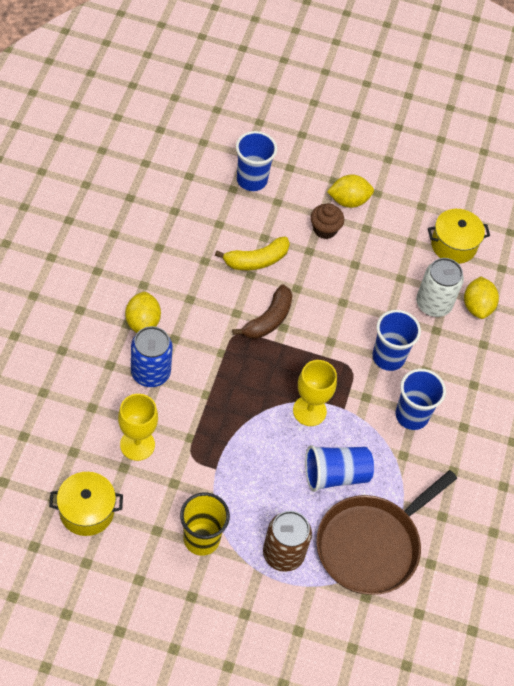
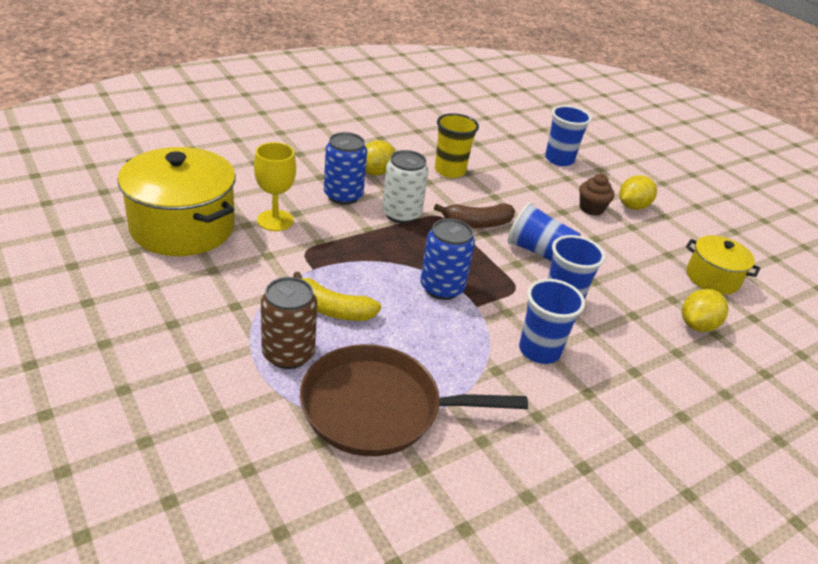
camera: 45 degrees right, 20 degrees down
(87, 511) = (183, 227): yellow pot -> yellow pot, size x1.80
(201, 539) = (237, 297): yellow cup -> yellow cup (449, 171)
(256, 260) = (509, 193): yellow banana -> yellow banana (332, 309)
(309, 411) = (442, 288): yellow goblet -> blue can
(335, 475) = (410, 339): blue cup -> blue cup (539, 252)
(348, 201) = (632, 206): yellow lemon -> yellow lemon turned 75 degrees counterclockwise
(433, 304) = (649, 298): white can -> white can (401, 214)

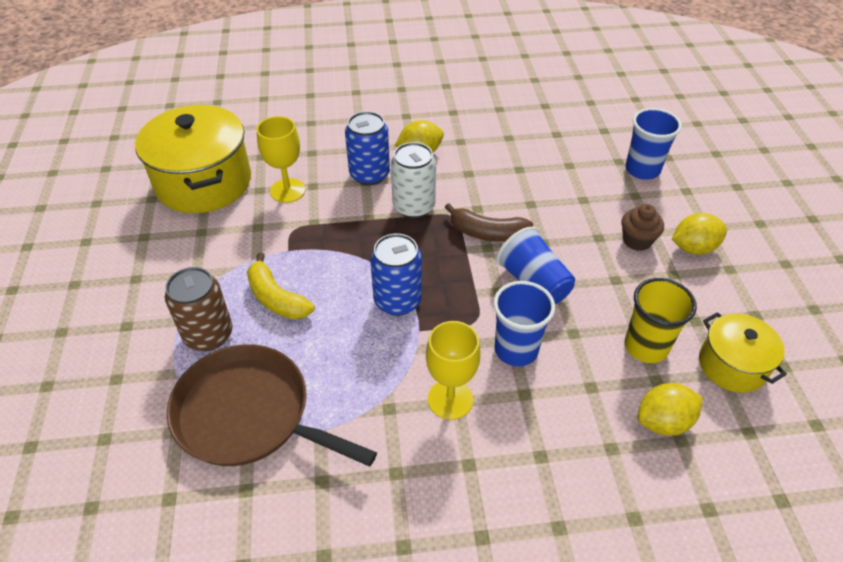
camera: 30 degrees right, 10 degrees up
(449, 171) = (501, 163): yellow cup -> yellow cup (646, 346)
(539, 350) = (450, 399): blue cup -> yellow goblet

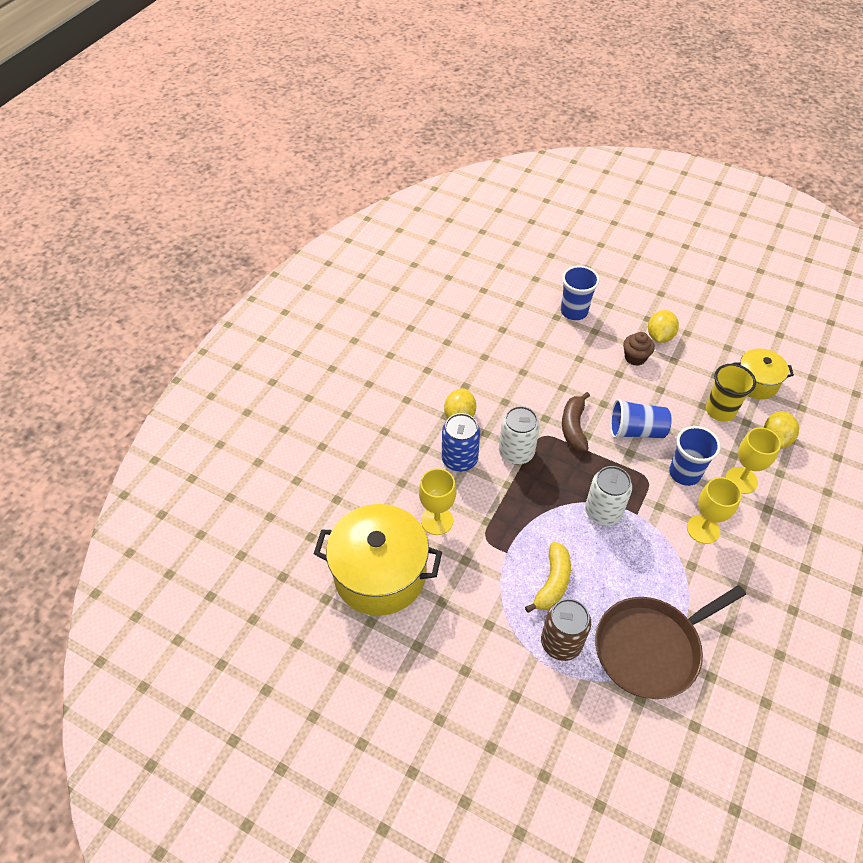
camera: 55 degrees left, 5 degrees up
(276, 298) = (552, 583): yellow banana -> yellow banana turned 60 degrees counterclockwise
(397, 301) = (603, 512): blue can -> white can
(487, 233) = (574, 427): brown banana -> brown banana turned 135 degrees clockwise
(559, 410) = (741, 480): none -> yellow goblet

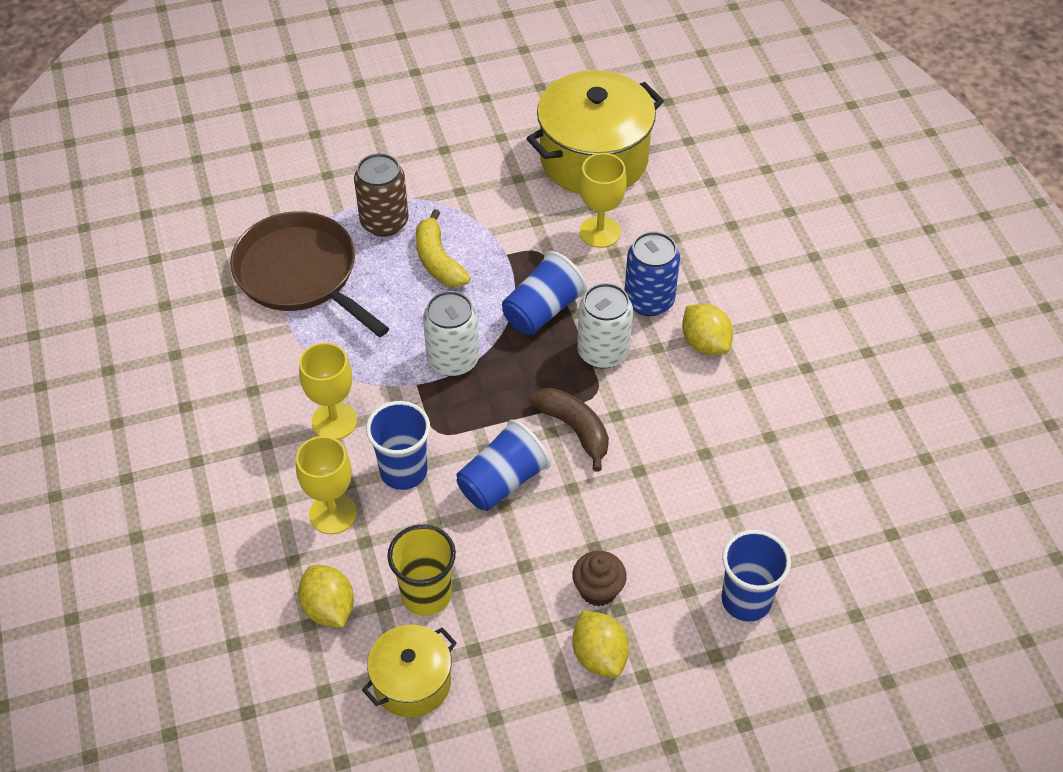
camera: 135 degrees right, 0 degrees up
(523, 500) = (542, 310): none -> blue cup
(651, 648) = (301, 274): brown pan -> brown pan turned 60 degrees counterclockwise

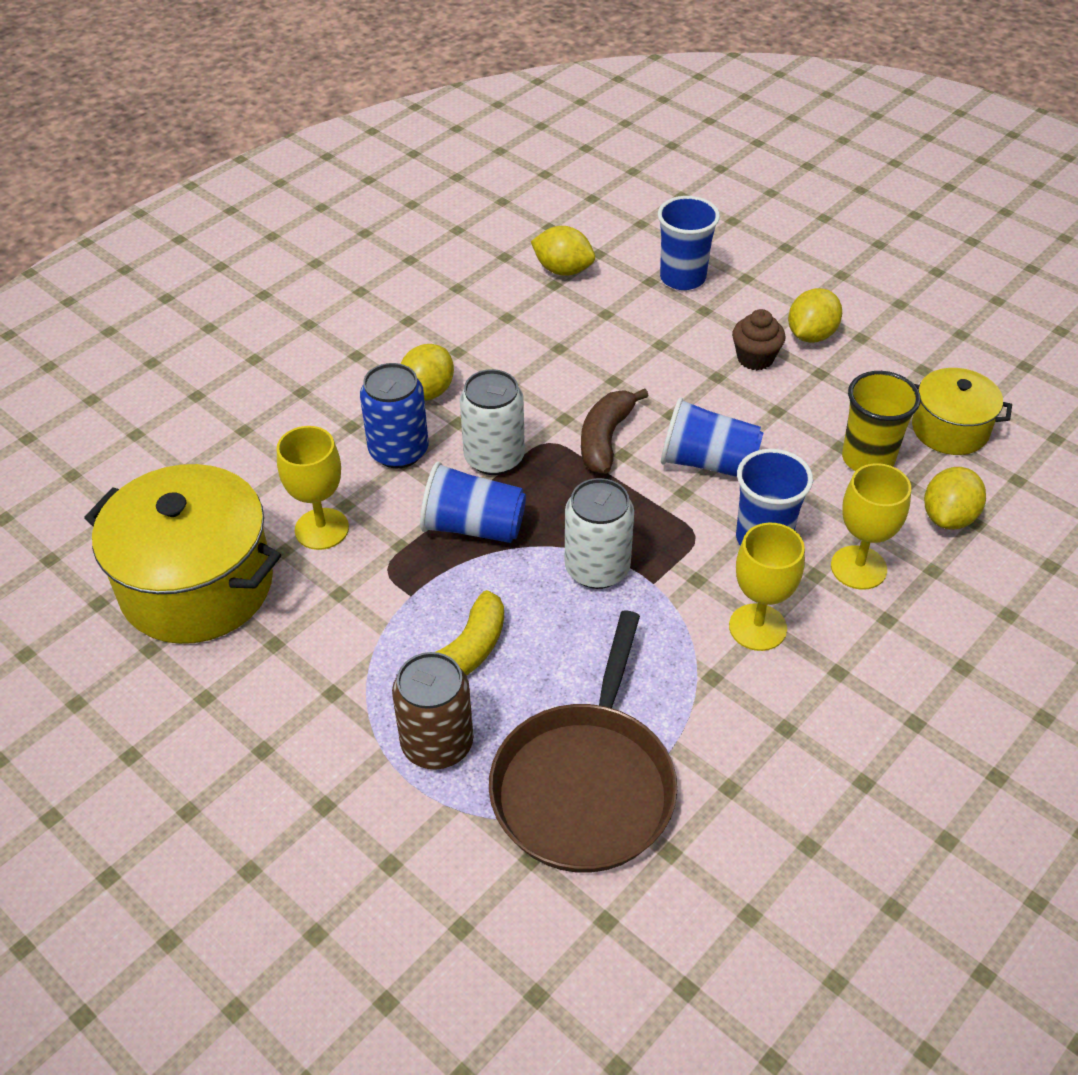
camera: 120 degrees left, 5 degrees down
(814, 510) = (563, 270): none -> yellow lemon

